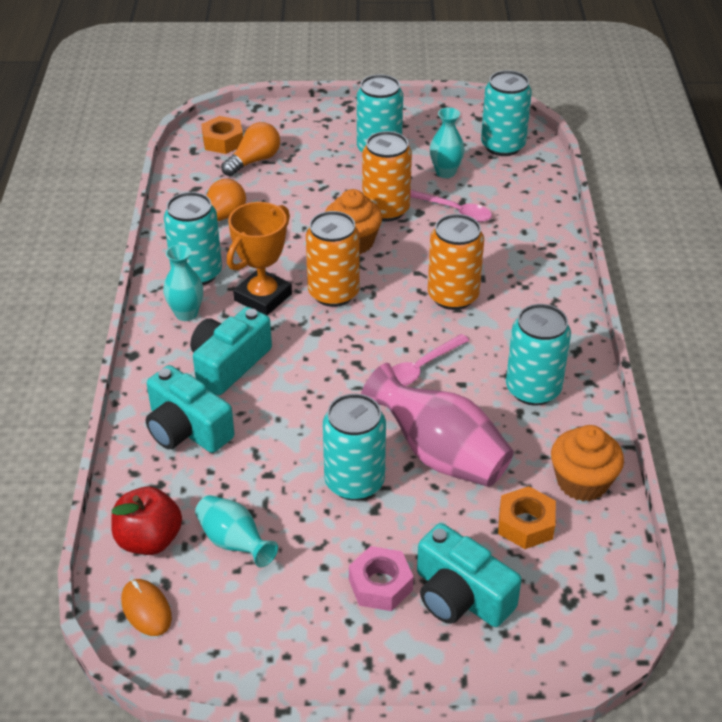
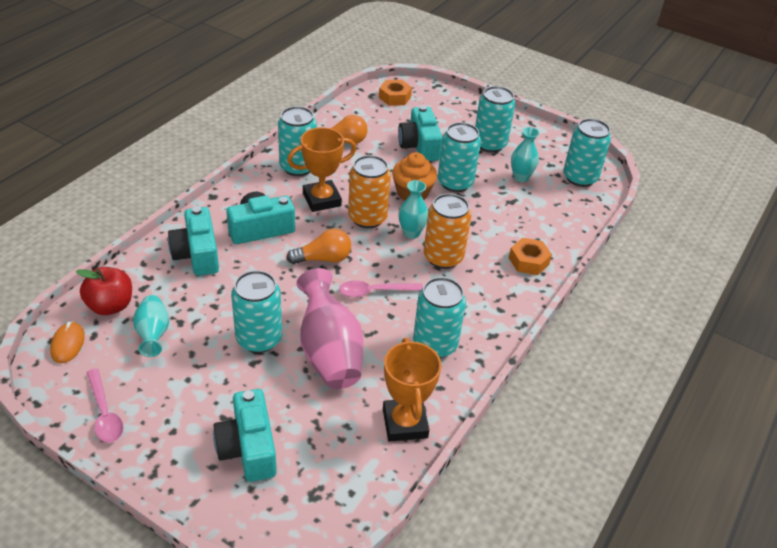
camera: 30 degrees right, 0 degrees up
(186, 313) = (267, 187): turquoise vase -> turquoise vase (411, 233)
(254, 161) = (401, 117): orange light bulb -> orange light bulb (323, 259)
(307, 186) = (419, 146): none -> turquoise camera
(380, 585) = (208, 410): pink nut -> none
(386, 210) = (455, 183): orange can -> turquoise can
(454, 211) = (501, 204): pink spoon -> pink spoon (104, 413)
(525, 524) = (338, 428): orange nut -> orange nut (528, 261)
(582, 482) = (405, 423): orange cupcake -> orange trophy

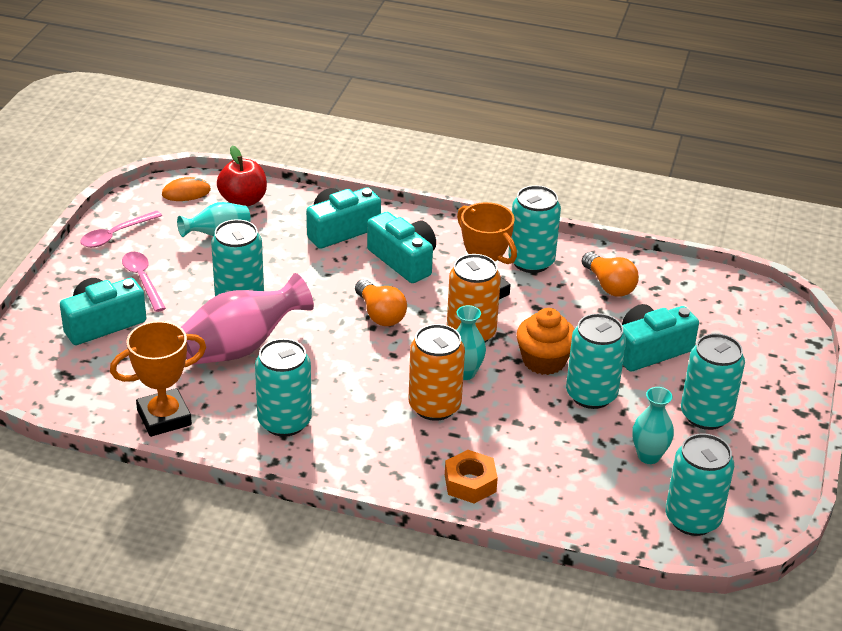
camera: 75 degrees right, 5 degrees down
(374, 291) = (346, 362): pink spoon -> pink spoon (143, 280)
(394, 97) = (748, 309): orange nut -> none

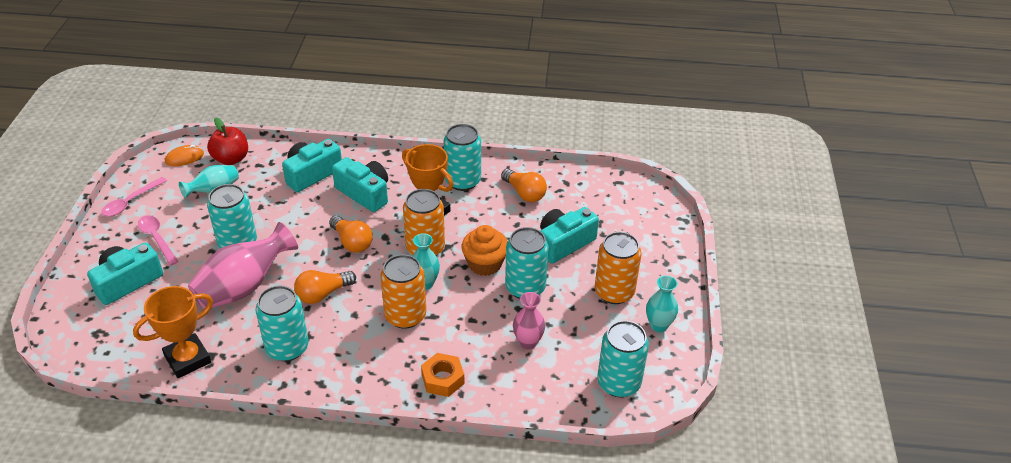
camera: 10 degrees left, 5 degrees up
(336, 368) = (323, 294): none -> orange light bulb
(584, 457) = (528, 342): none -> pink vase
(648, 456) = (577, 333): turquoise vase -> turquoise vase (658, 325)
(706, 415) = (614, 292): turquoise can -> orange can

